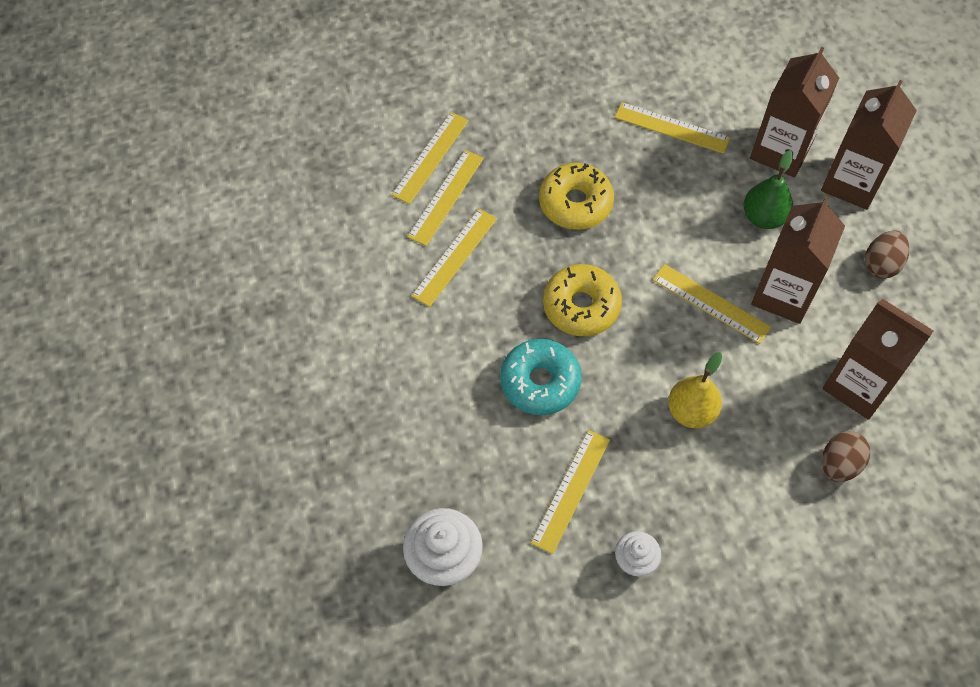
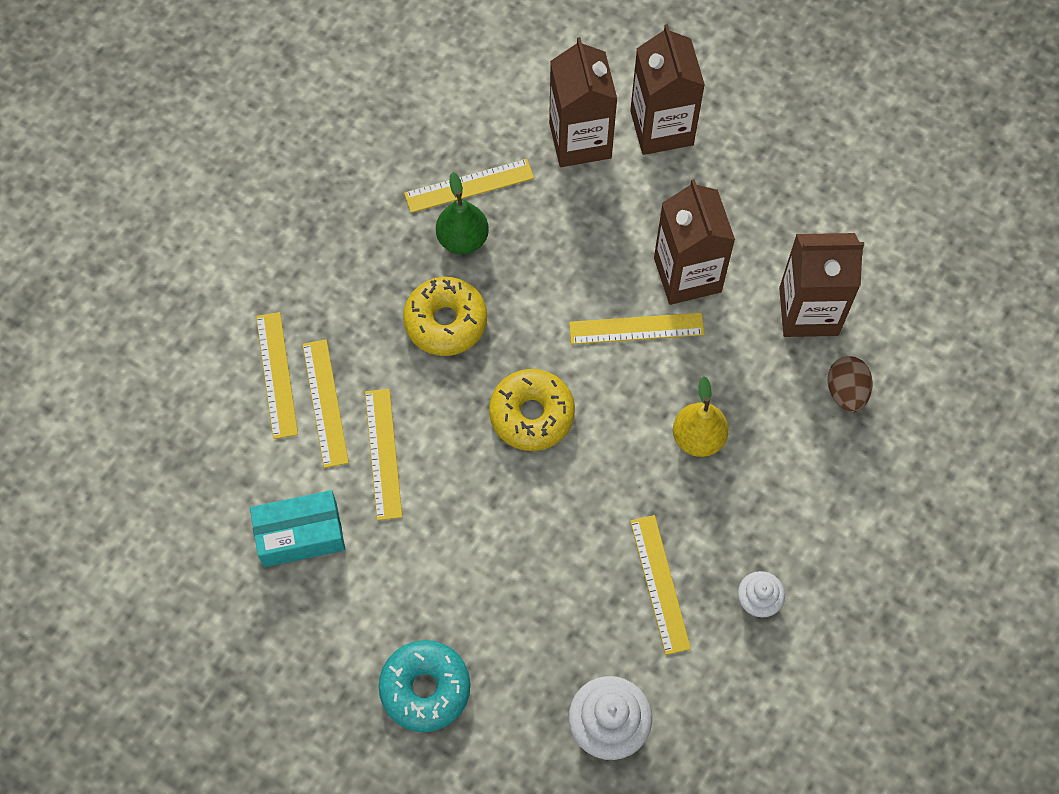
camera: 40 degrees left, 5 degrees up
(352, 268) = (300, 535): none -> turquoise box
(540, 382) = (555, 510): turquoise donut -> turquoise donut (425, 689)
(763, 217) = (615, 215): green pear -> green pear (462, 239)
(881, 264) = (743, 187): brown egg -> none

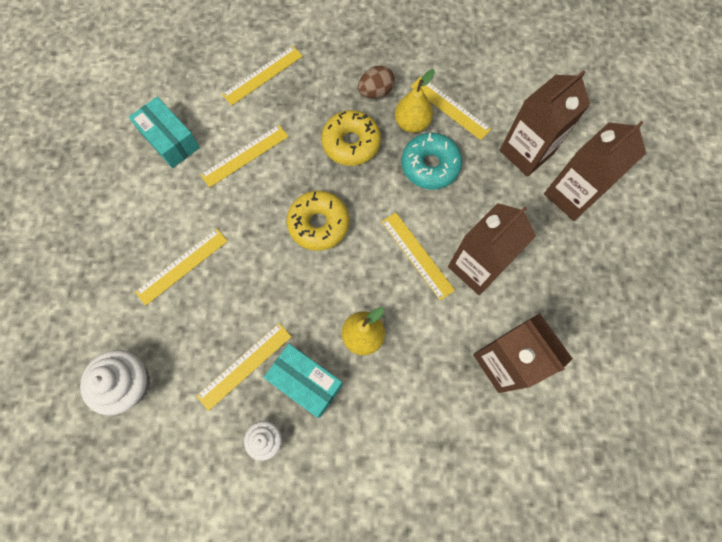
camera: 60 degrees right, 5 degrees up
(325, 403) = (260, 108): yellow ruler -> yellow ruler (182, 266)
(425, 689) = (105, 259): turquoise donut -> turquoise donut (430, 166)
(462, 239) = (412, 123): green pear -> yellow pear
(716, 526) = (306, 382): none -> turquoise box
(846, 392) = (458, 421): brown egg -> brown egg (376, 92)

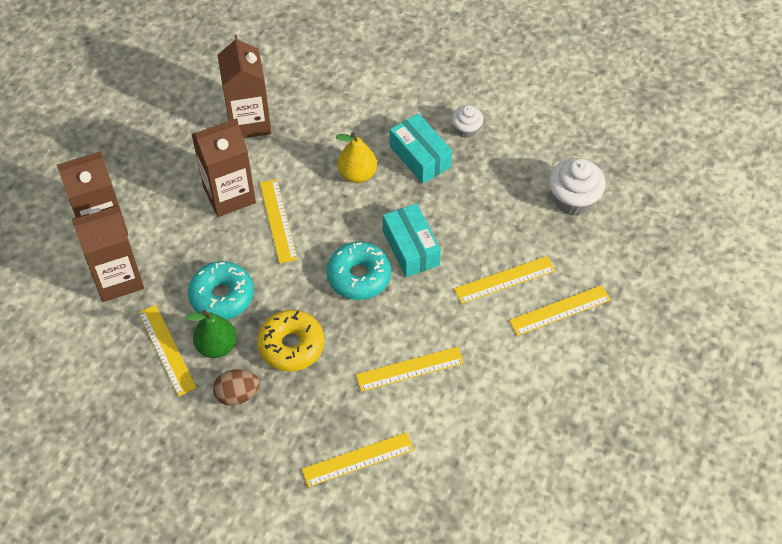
camera: 160 degrees left, 15 degrees down
(170, 140) = (487, 413): turquoise box -> turquoise box (411, 248)
(245, 366) = (468, 183): yellow ruler -> yellow ruler (560, 310)
(318, 224) = (359, 276): yellow donut -> turquoise donut
(412, 123) = (216, 346): yellow pear -> green pear

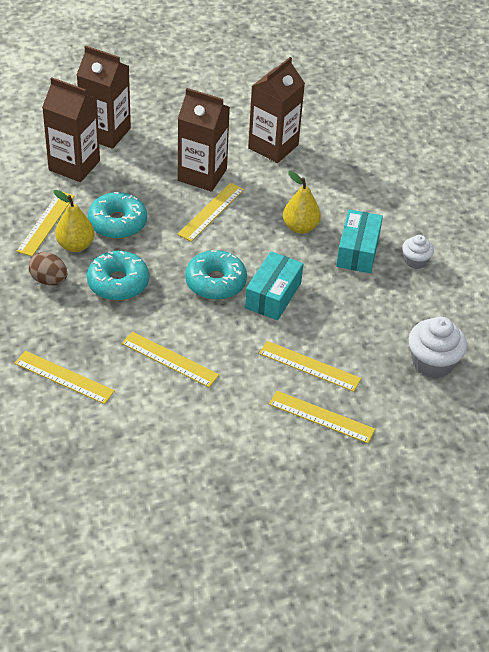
camera: 45 degrees right, 10 degrees down
(216, 346) = (75, 245): green pear -> yellow pear
(291, 345) = (118, 283): yellow donut -> turquoise donut

